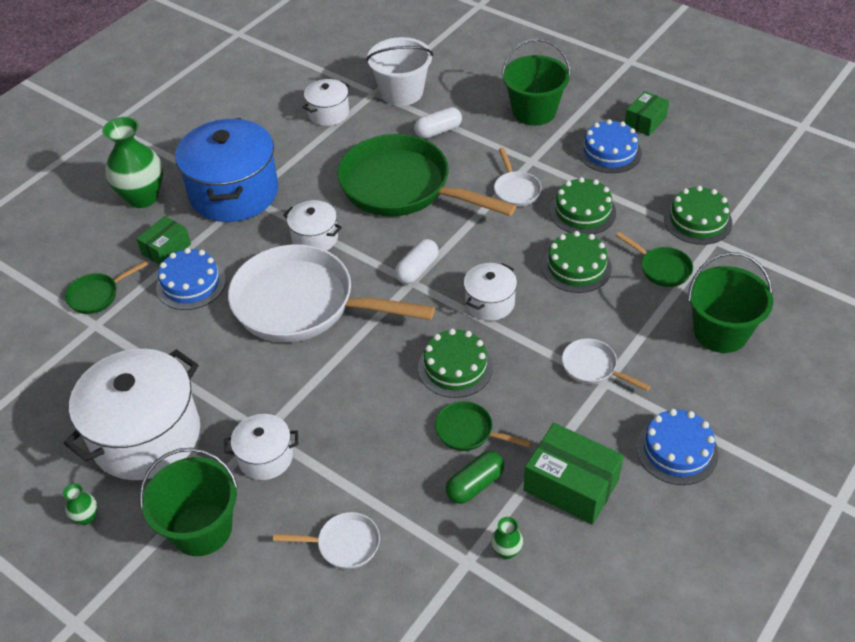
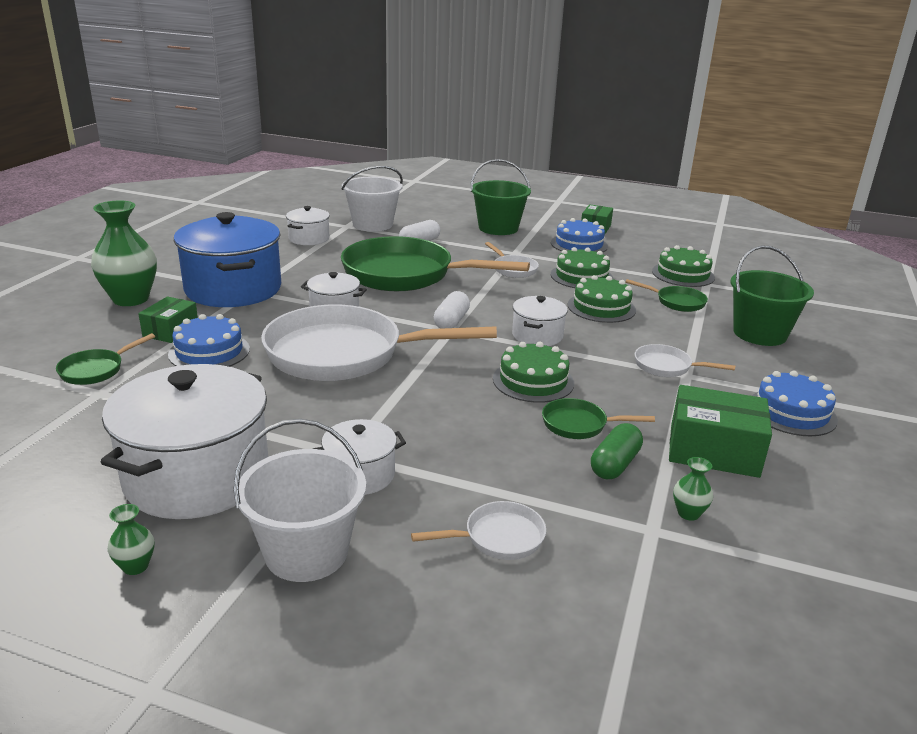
camera: 20 degrees left, 20 degrees down
(202, 529) = (306, 552): green bucket -> white bucket

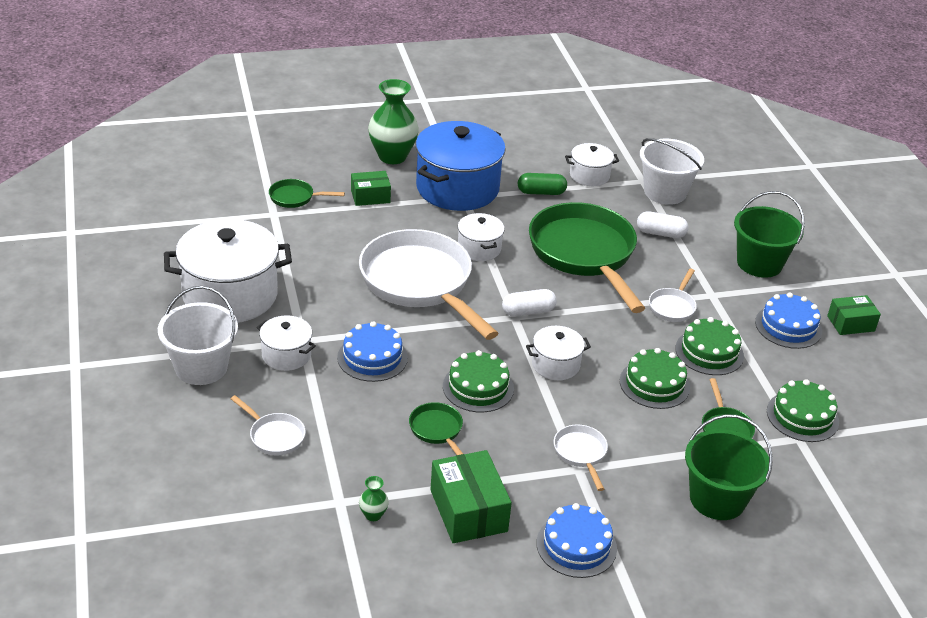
camera: 55 degrees right, 10 degrees up
(135, 566) = (145, 316): green vase -> none
(209, 351) = (361, 226): blue cake -> blue cake (372, 357)
(615, 464) = (401, 463): green capsule -> green capsule (541, 192)

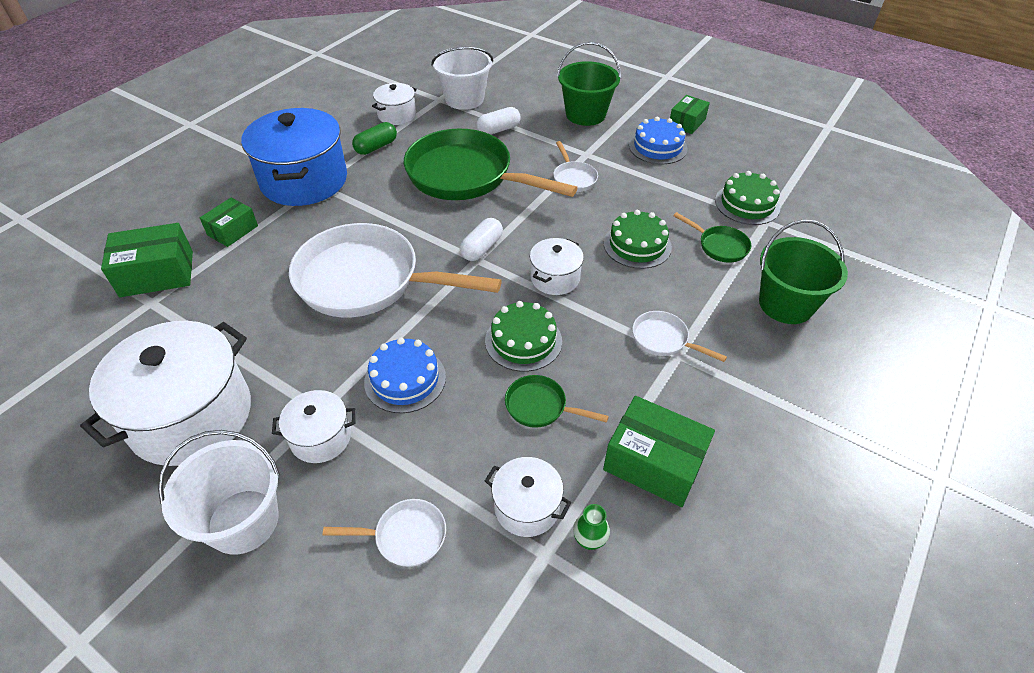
camera: 40 degrees left, 10 degrees up
(295, 198) = (157, 273): green pan -> green box
(392, 156) = (214, 185): green vase -> none
(479, 248) = (381, 220): white pot -> white pot (526, 507)
(576, 546) = (761, 423): blue cake -> none
(709, 352) = (638, 196): green cake -> none

